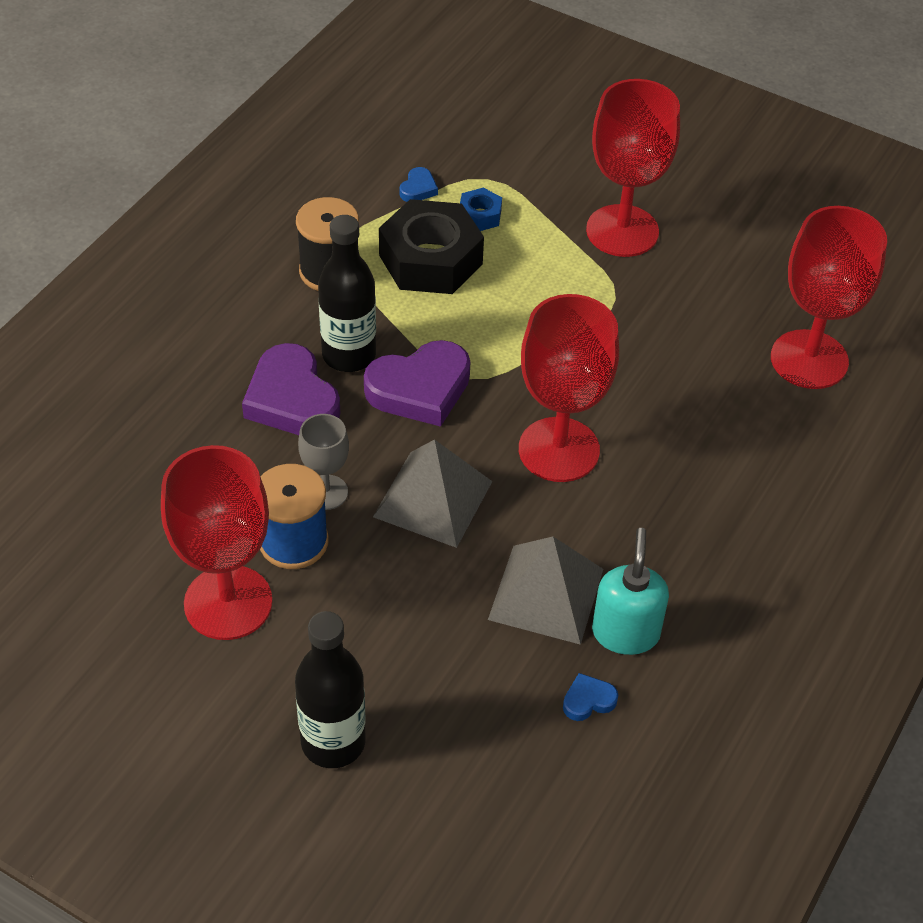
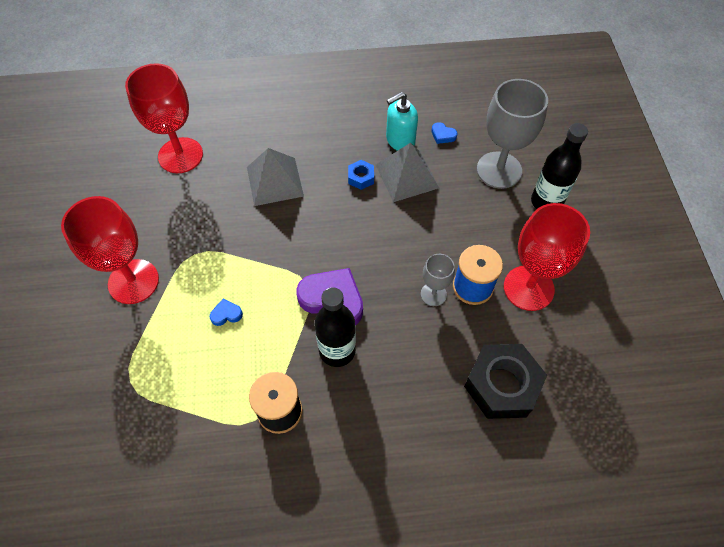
camera: 125 degrees left, 10 degrees up
(292, 399) = (391, 355): purple heart -> none
(418, 188) = (166, 415): blue heart -> blue heart (226, 314)
(430, 259) = (228, 363): black nut -> black nut (502, 385)
(432, 499) = (396, 248): grey pyramid -> grey pyramid (275, 181)
(449, 725) = (499, 170): none -> grey goblet
(480, 215) = (169, 362): blue nut -> blue nut (361, 178)
(559, 450) = (322, 218): red goblet -> none

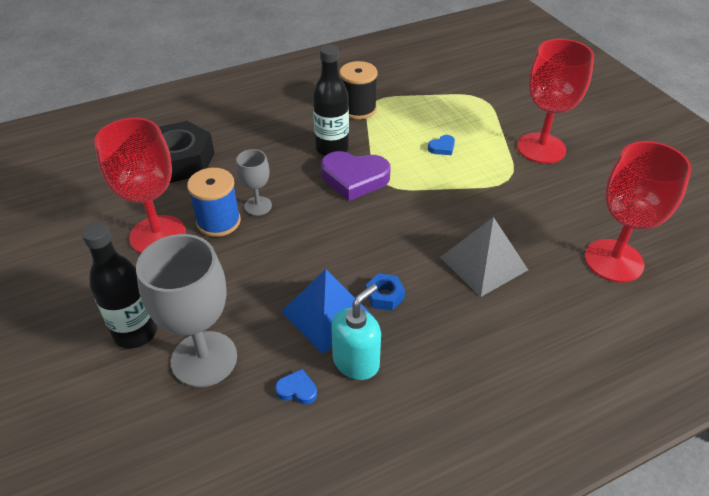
camera: 160 degrees right, 15 degrees down
(407, 176) = (327, 314): grey pyramid -> blue pyramid

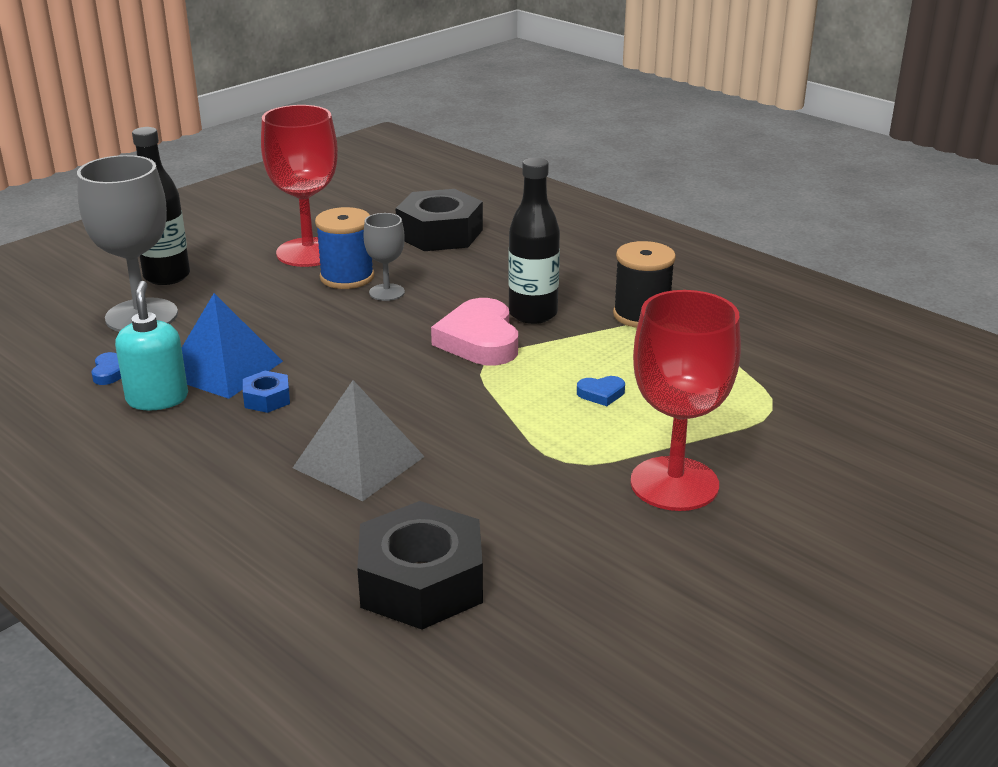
camera: 70 degrees right, 15 degrees down
(354, 178) = (479, 340): purple heart -> pink heart
(356, 362) = (157, 399): turquoise soap dispenser -> turquoise soap dispenser turned 120 degrees counterclockwise
(442, 148) = (601, 394): blue heart -> blue heart turned 45 degrees counterclockwise
(613, 260) = (421, 582): red goblet -> black nut

